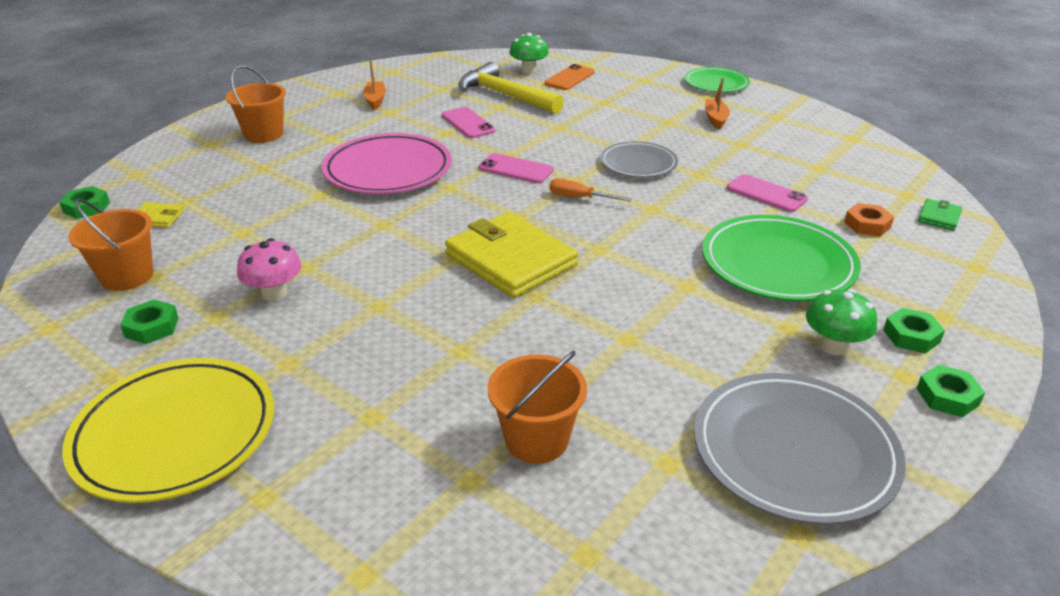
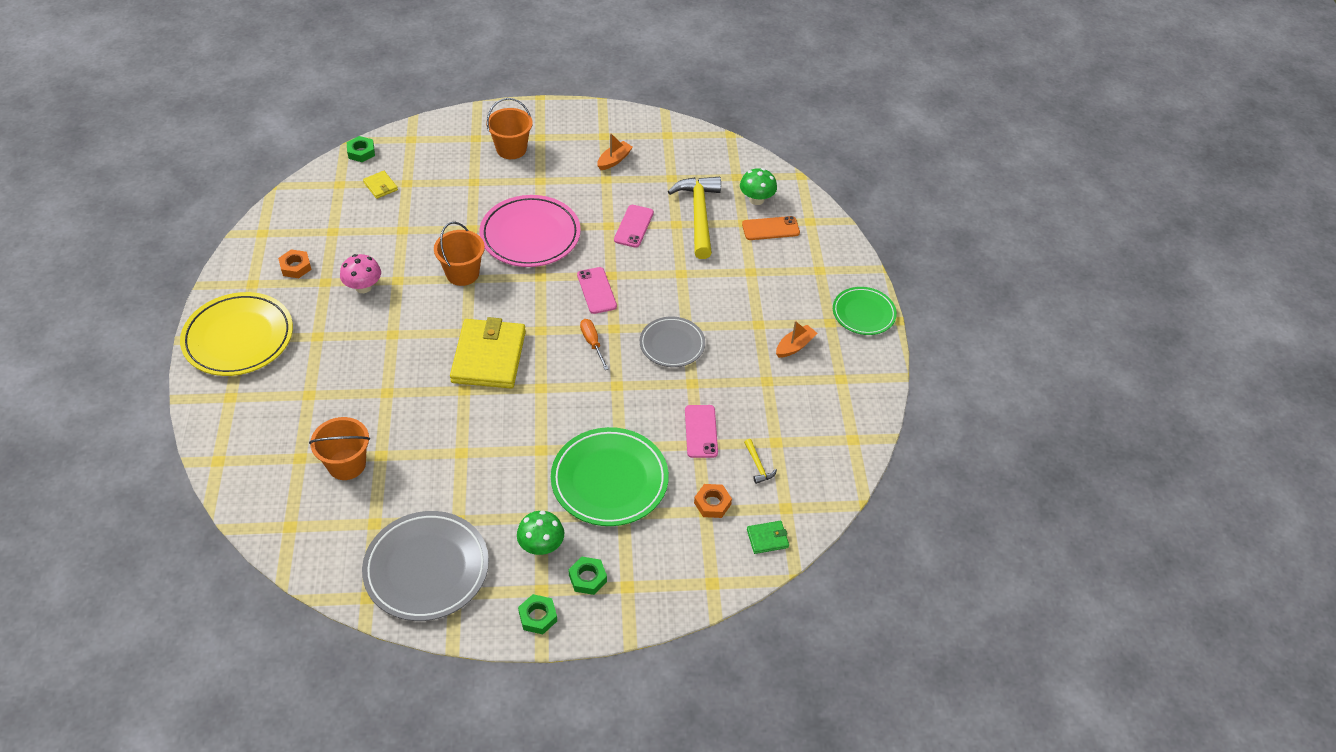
camera: 45 degrees right, 15 degrees up
(127, 276) = (322, 222): orange bucket -> orange bucket (462, 273)
(152, 327) = (295, 267): green nut -> orange nut
(840, 186) = (758, 465): none -> yellow hammer

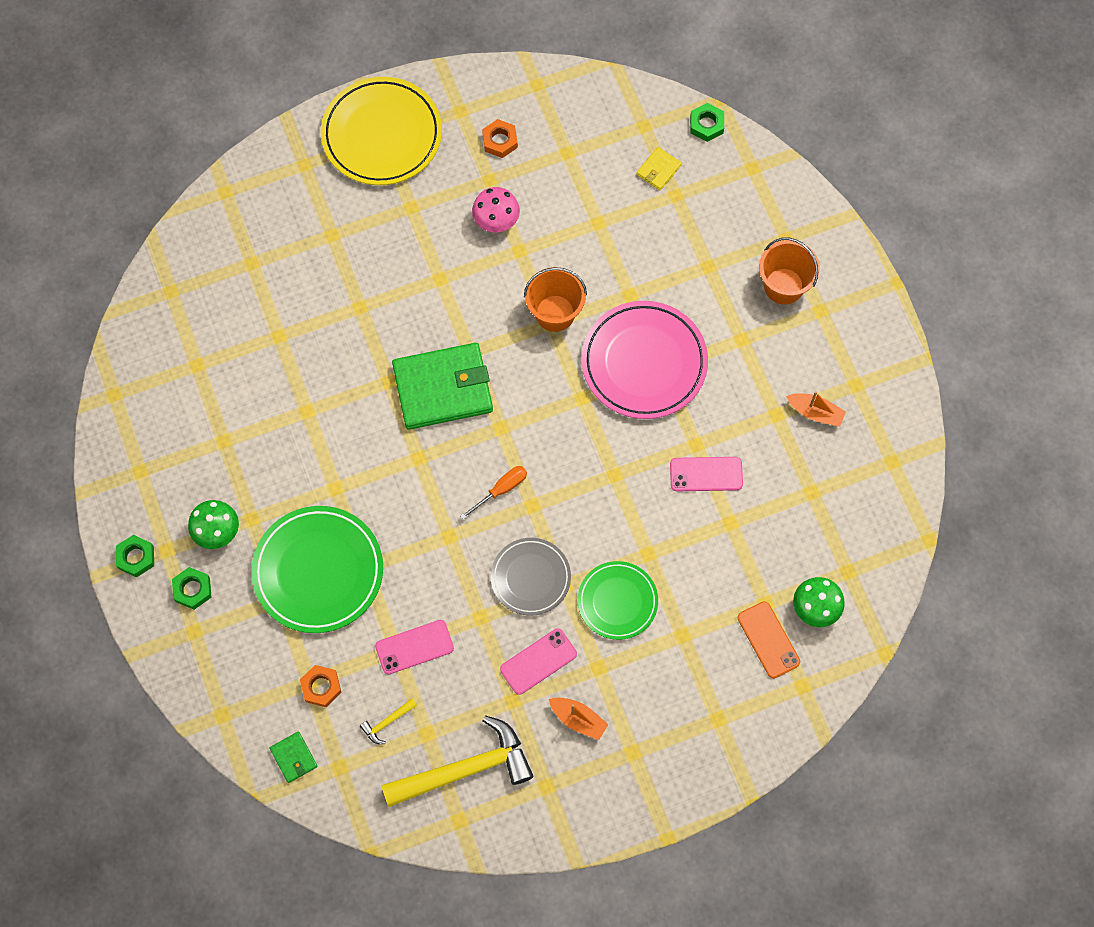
camera: 75 degrees right, 20 degrees up
(346, 464) = (257, 309): orange bucket -> none
(426, 569) = (159, 434): grey plate -> none
(489, 357) = (443, 388): yellow wallet -> green wallet
(597, 290) = (583, 467): pink phone -> pink phone (538, 661)
(698, 215) = (757, 545): yellow hammer -> yellow hammer (465, 769)
(863, 313) = (663, 790): green plate -> green plate (617, 601)

